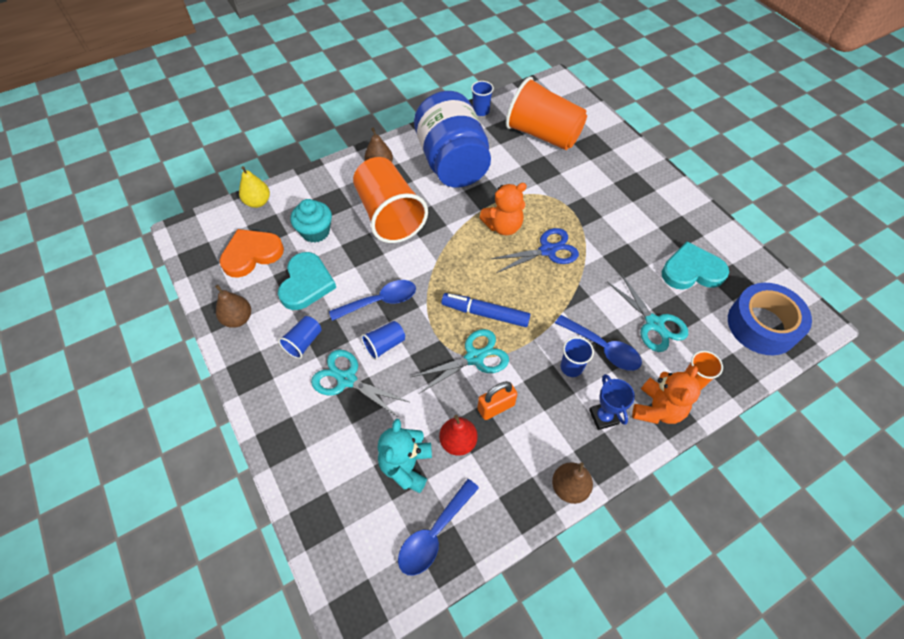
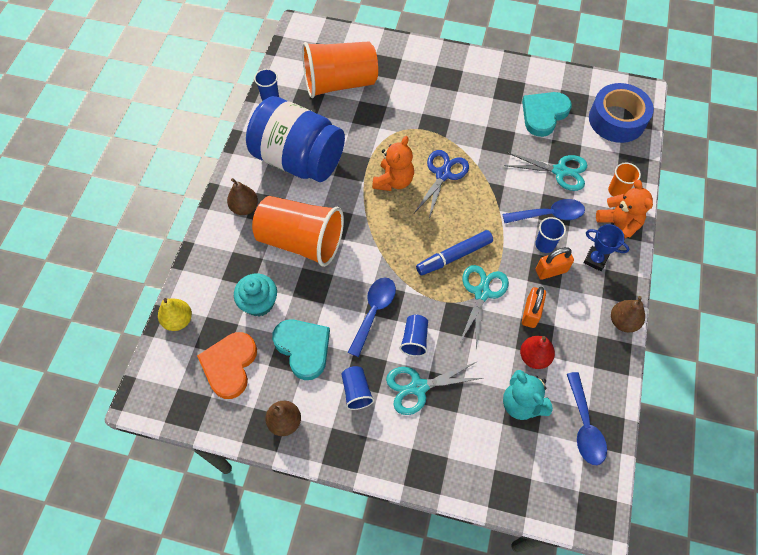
camera: 45 degrees left, 5 degrees up
(552, 391) = (551, 271): none -> orange padlock

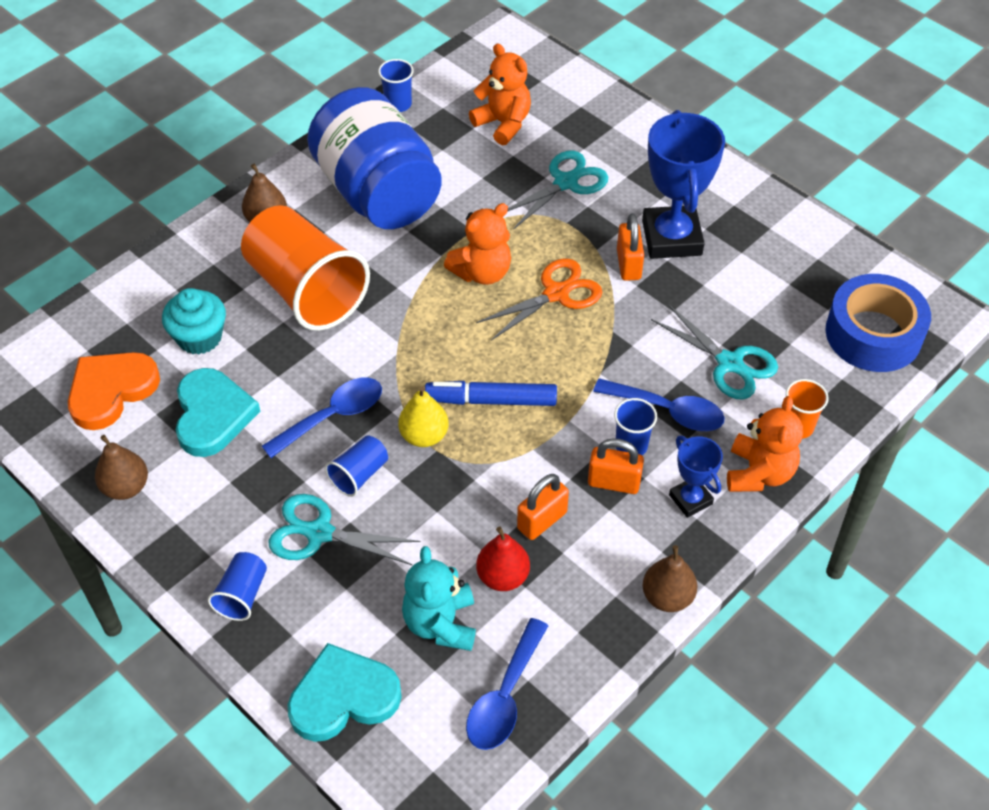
camera: 30 degrees right, 10 degrees down
(178, 320) = (91, 311): yellow pear -> yellow pear (424, 436)
(340, 83) = (503, 123): orange cup -> orange teddy bear
(356, 391) = (238, 497): blue cup -> blue cup (242, 595)
(443, 174) = (556, 293): blue scissors -> orange scissors
(468, 138) = (628, 264): none -> orange padlock
(480, 112) = (672, 238): none -> blue trophy
(482, 293) = (494, 463): turquoise scissors -> turquoise scissors (566, 182)
(544, 114) = (764, 280): turquoise heart -> turquoise heart (343, 697)

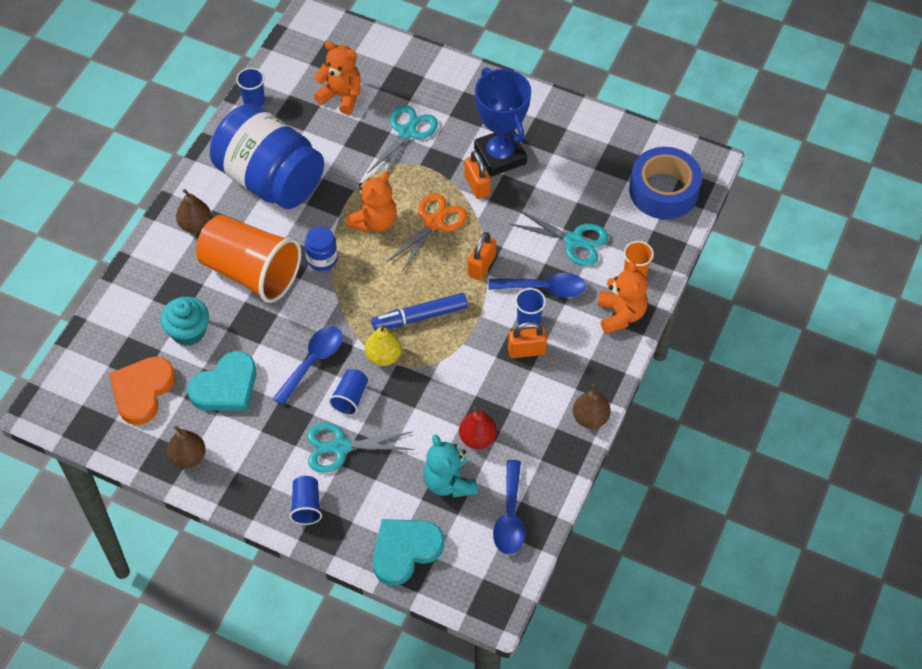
camera: 20 degrees left, 5 degrees up
(212, 415) = (226, 386): turquoise heart -> turquoise heart turned 75 degrees clockwise
(399, 299) = (322, 259): none -> blue jar
(542, 520) = (488, 392): orange padlock -> orange padlock (481, 266)
(690, 499) = (582, 347): blue trophy -> none

